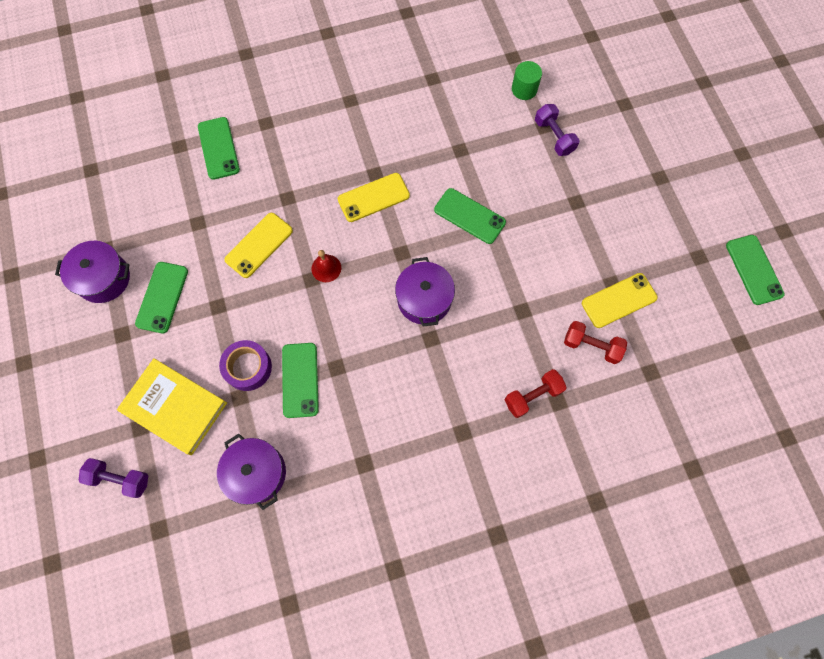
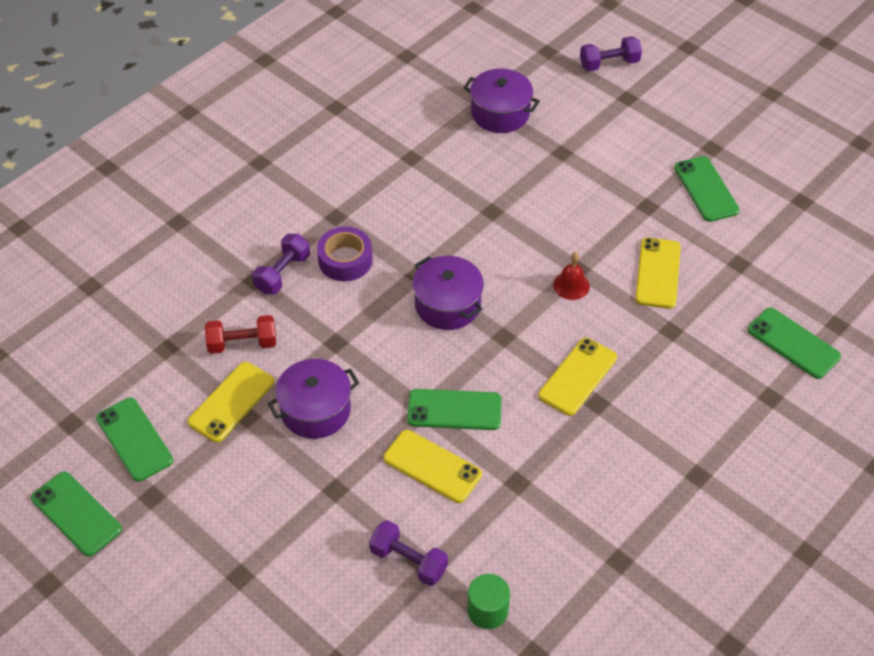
camera: 150 degrees right, 20 degrees down
(103, 278) = (776, 178): purple pot -> purple pot (315, 410)
(174, 407) = (611, 122): yellow book -> none
(248, 367) = (574, 175): purple tape -> purple tape (345, 260)
(300, 380) = (518, 187): green phone -> green phone (134, 439)
(506, 185) = (432, 466): none -> yellow phone
(532, 396) = (282, 273): red dumbbell -> purple dumbbell

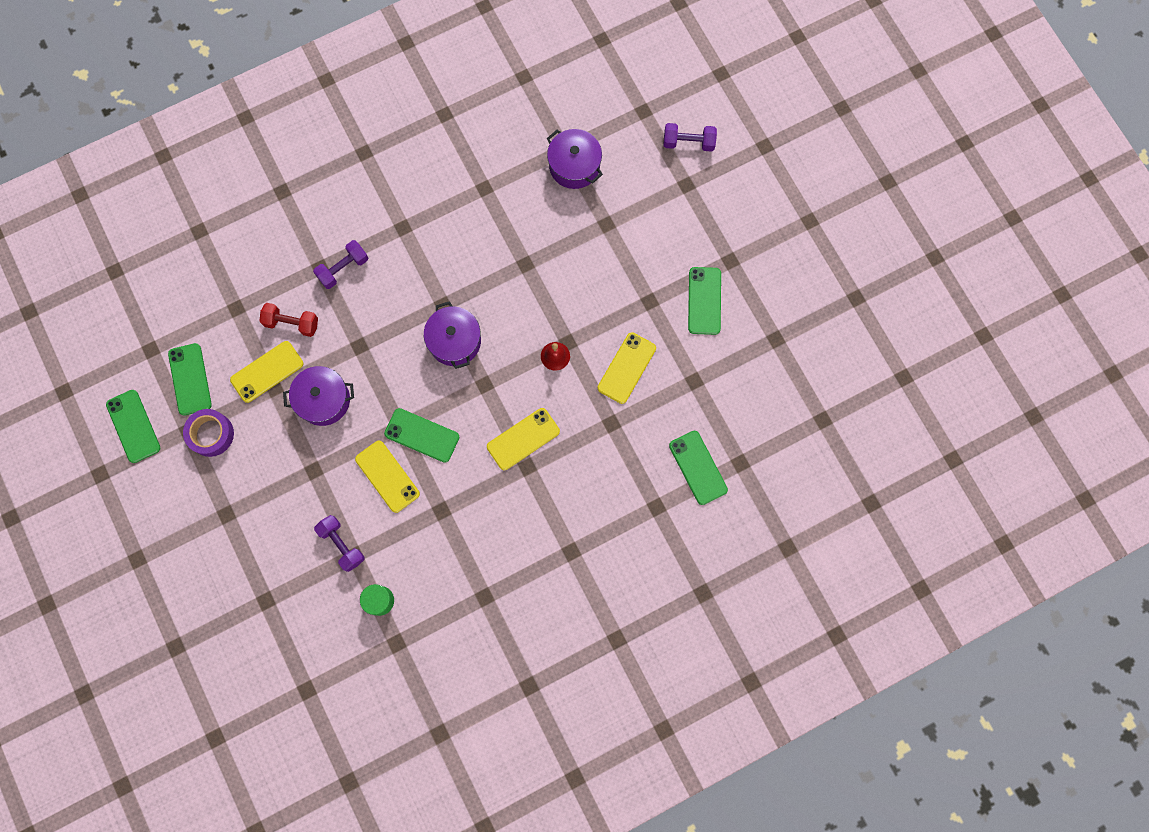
camera: 20 degrees right, 25 degrees up
(345, 260) = (394, 272): purple tape -> purple tape (211, 434)

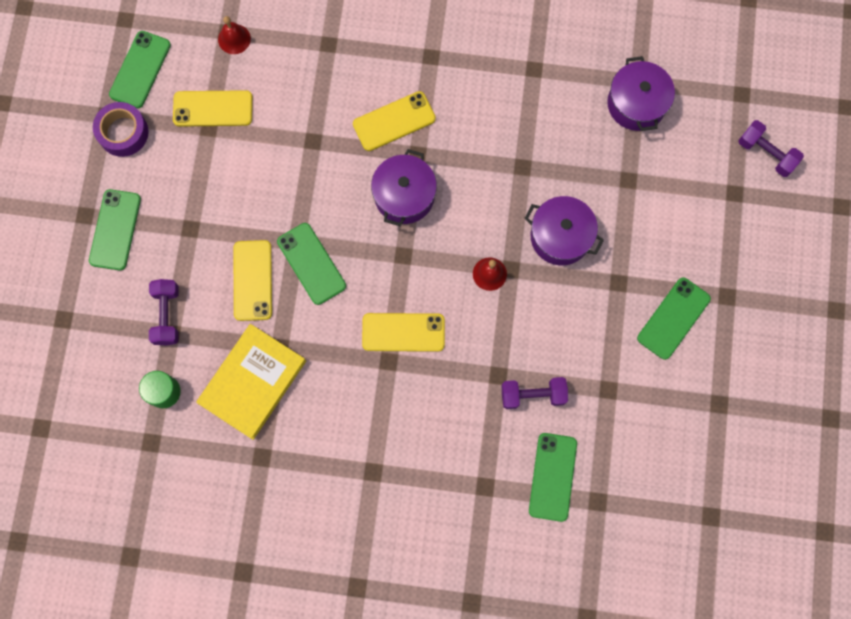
camera: 35 degrees right, 0 degrees up
(133, 426) = (61, 79): green phone -> green phone (115, 230)
(246, 310) = (234, 39): none -> red bell
(292, 323) = (266, 79): red dumbbell -> none
(323, 400) = (245, 169): purple pot -> purple pot (560, 236)
(343, 268) = (349, 59): purple dumbbell -> purple dumbbell (533, 395)
(439, 549) = (252, 382): none -> yellow book
(626, 368) = (550, 332): yellow phone -> yellow phone (394, 121)

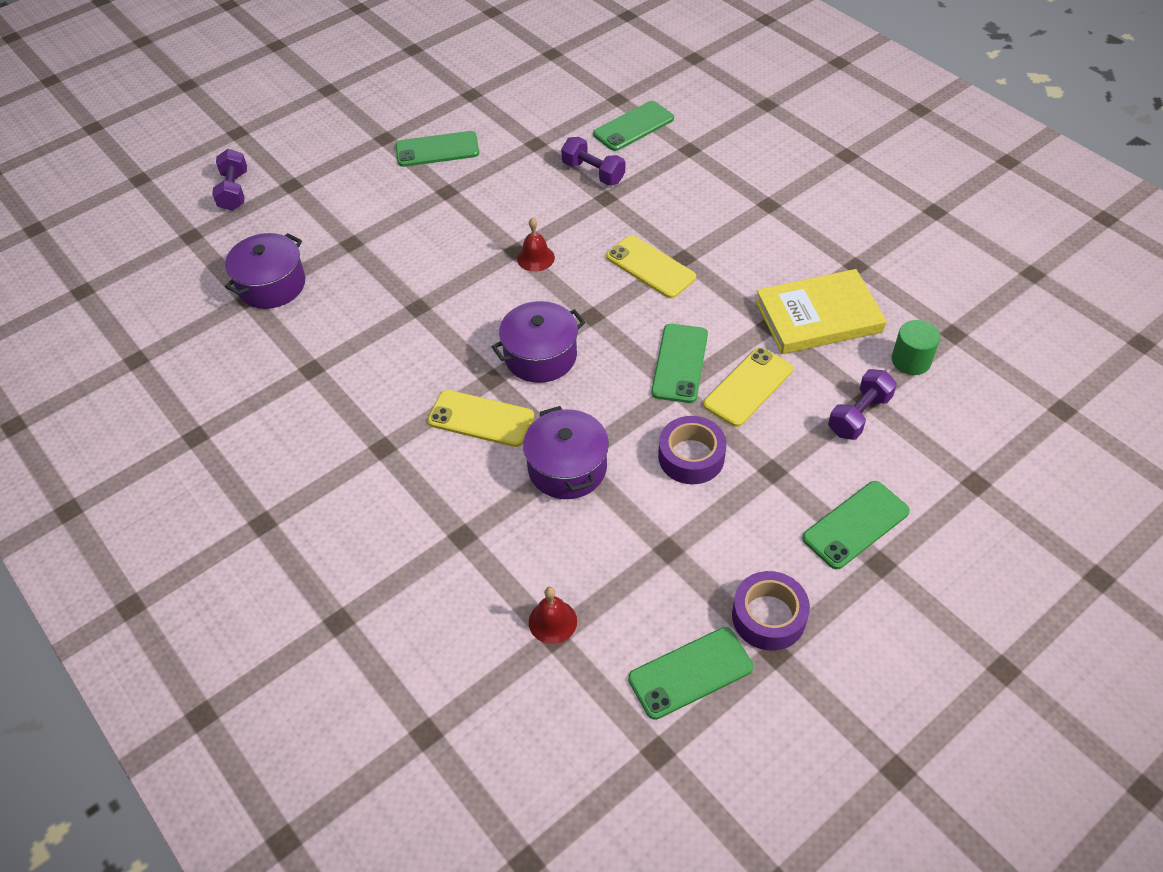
camera: 135 degrees left, 25 degrees down
(213, 109) = (645, 565): yellow phone -> none
(245, 198) = (691, 457): none -> purple tape
(560, 236) = (450, 244): purple pot -> purple pot (567, 468)

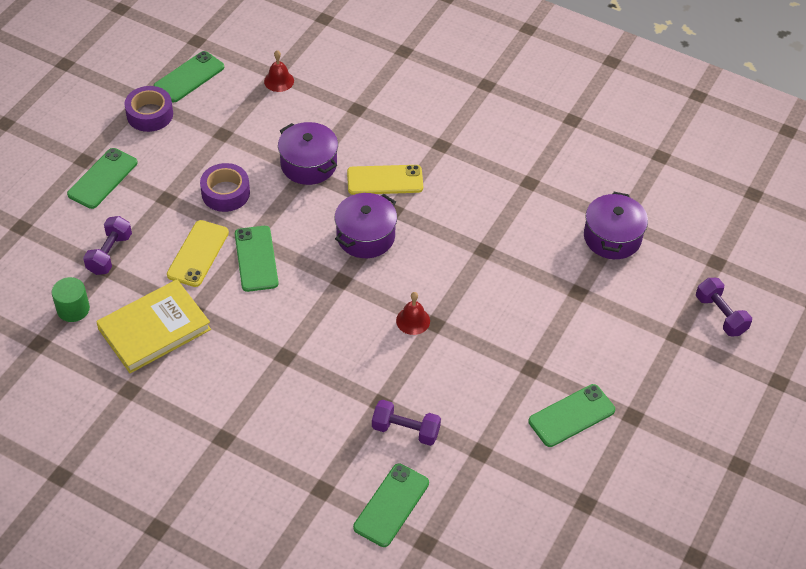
camera: 155 degrees right, 0 degrees up
(650, 267) = (310, 338): yellow phone -> none

